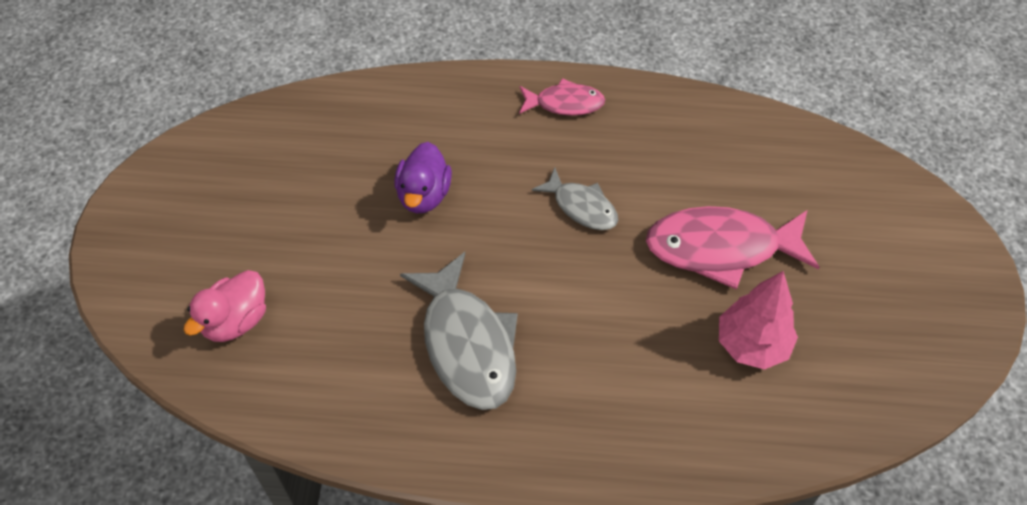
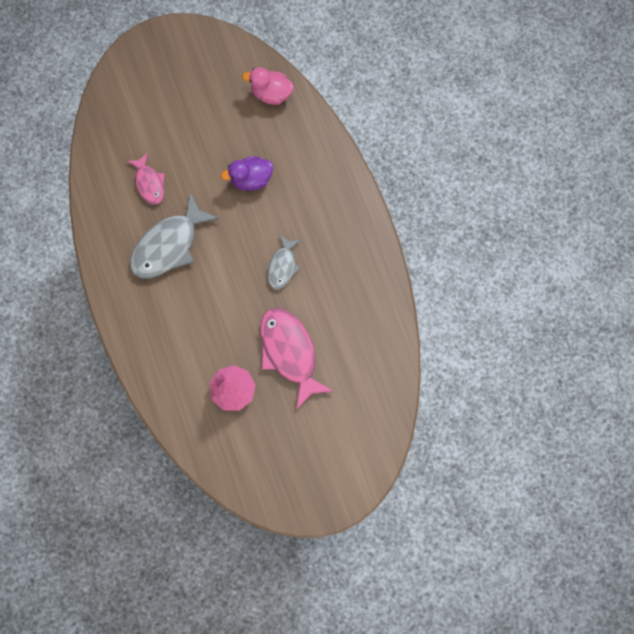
camera: 65 degrees right, 20 degrees up
(235, 321) = (132, 127): pink duck -> pink duck (271, 93)
(565, 103) = (353, 226): pink fish -> pink fish (149, 183)

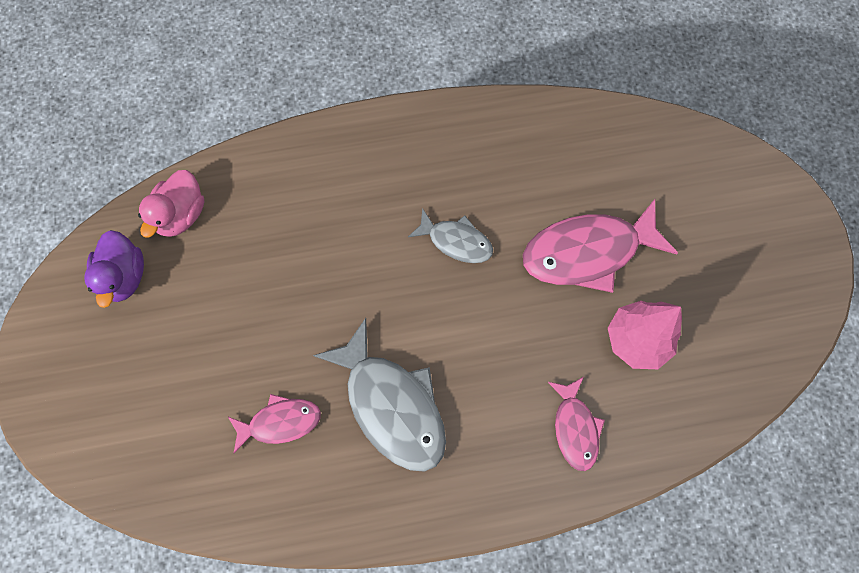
camera: 80 degrees left, 5 degrees down
(171, 357) = (575, 428): none -> pink fish
(251, 179) = (311, 265): purple duck -> purple duck (124, 276)

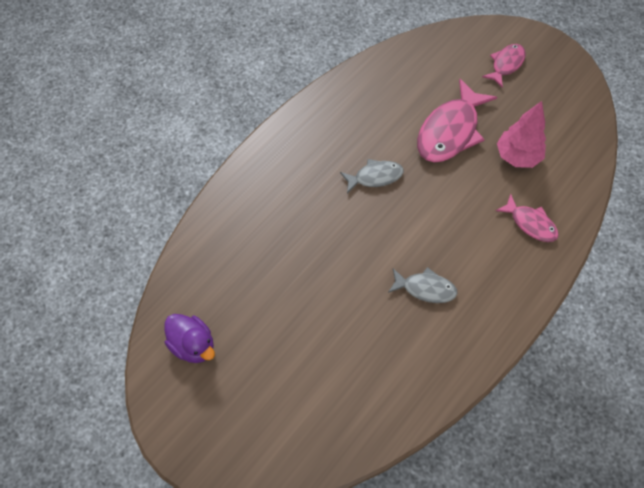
camera: 40 degrees left, 10 degrees down
(181, 215) = (194, 283): pink duck -> none
(280, 422) = (372, 348): pink fish -> pink fish (506, 64)
(392, 405) = (425, 288): grey fish -> grey fish, size x0.56

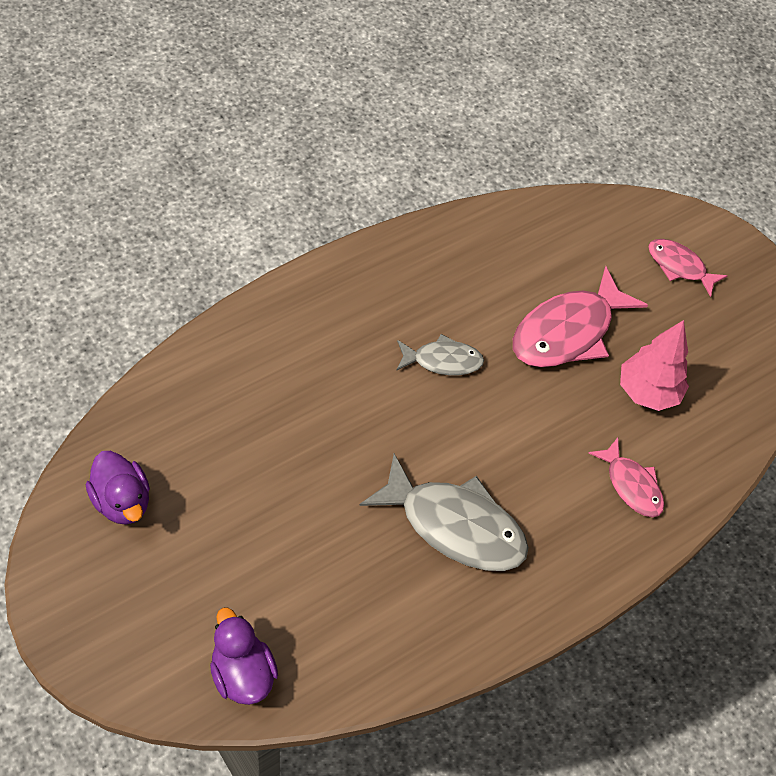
camera: 10 degrees right, 5 degrees down
(321, 440) = (242, 673): none -> purple duck
(425, 288) = (455, 525): grey fish -> grey fish, size x1.78
(506, 64) = (679, 266): pink fish -> pink fish turned 105 degrees counterclockwise

